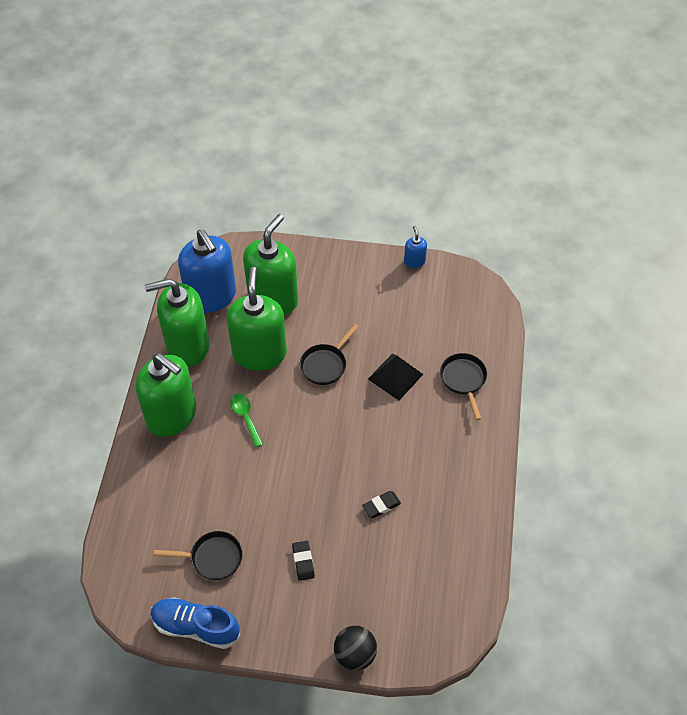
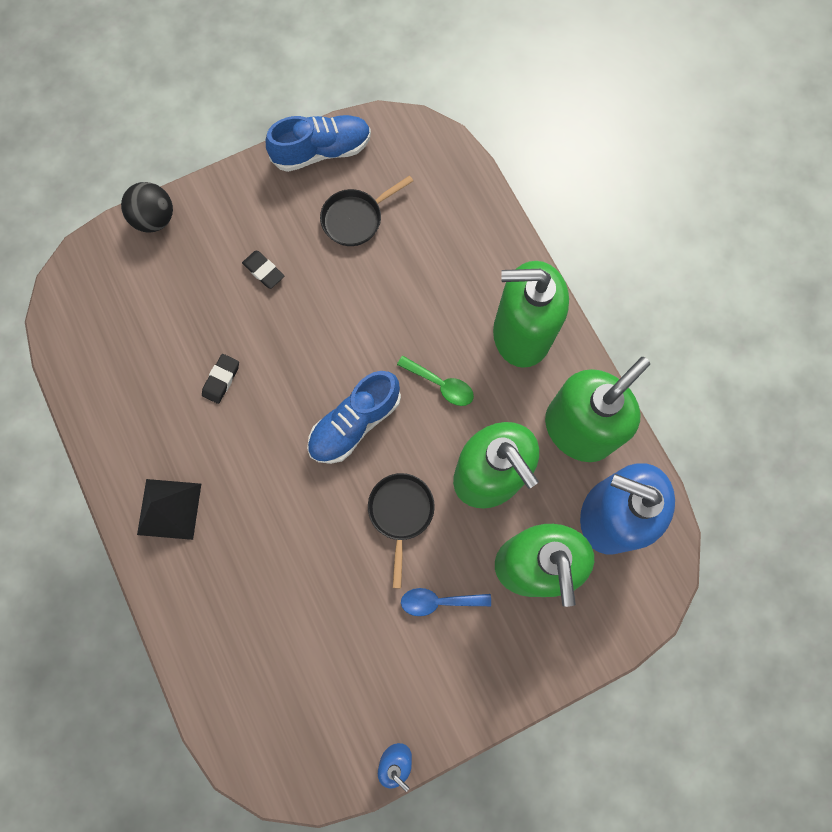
camera: 145 degrees right, 20 degrees up
(315, 428) = (355, 423): none -> blue shoe
(338, 312) = (438, 601): none -> blue spoon
(395, 376) = (307, 553): black pyramid -> black pyramid (169, 509)
(464, 380) = (219, 605): black pan -> none

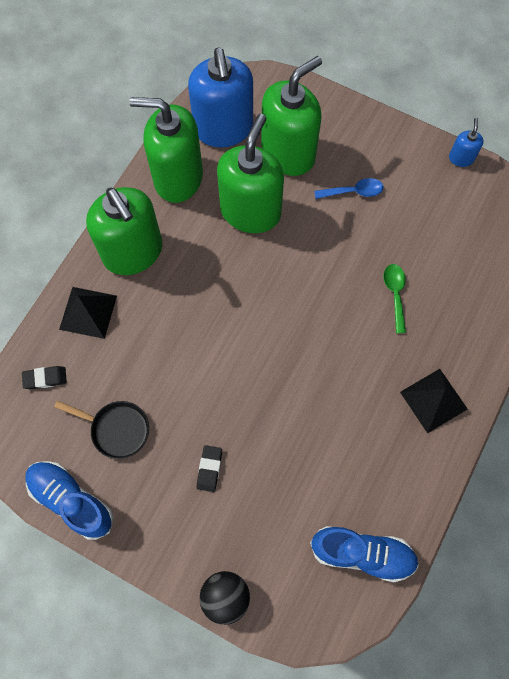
camera: 125 degrees left, 5 degrees down
(221, 380) = (317, 435): black eraser -> black eraser (45, 378)
(355, 423) = (279, 318): blue shoe -> blue shoe (362, 553)
(401, 513) = (317, 248): black pan -> none
(438, 601) = (353, 191): blue spoon -> blue spoon turned 60 degrees counterclockwise
(441, 384) = (209, 280): green spoon -> green spoon (395, 294)
(485, 258) = (88, 312): none -> black pyramid

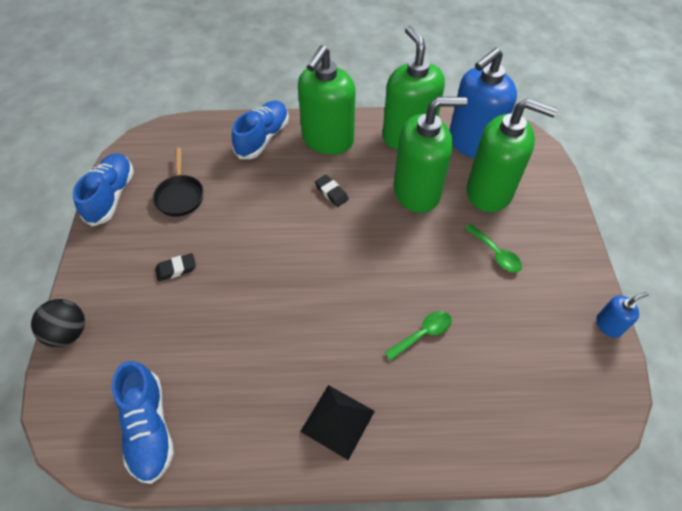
camera: 60 degrees right, 15 degrees down
(45, 378) = (198, 139): black eraser -> black eraser (331, 192)
(88, 312) = (263, 138): black pyramid -> blue shoe
(353, 191) = (495, 253): blue spoon -> green spoon

